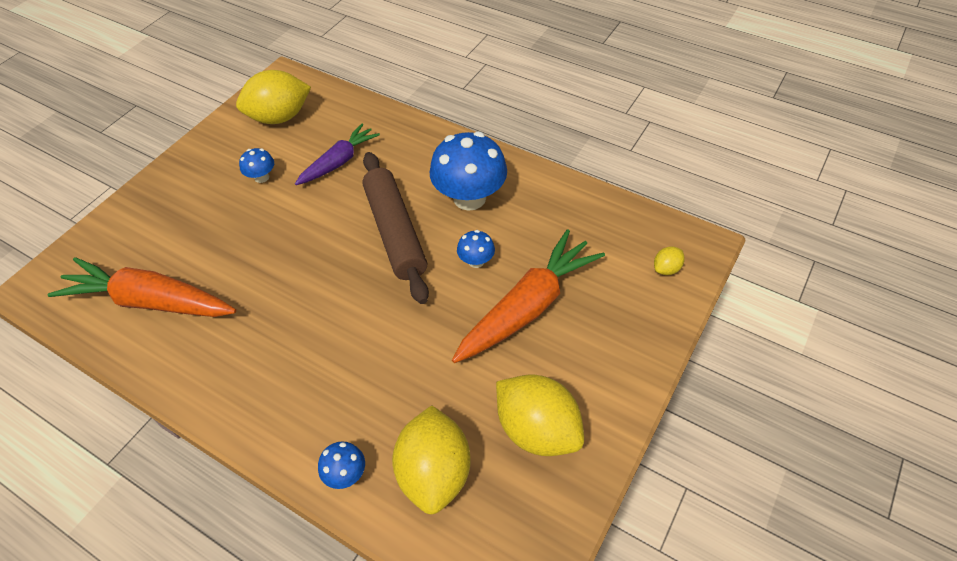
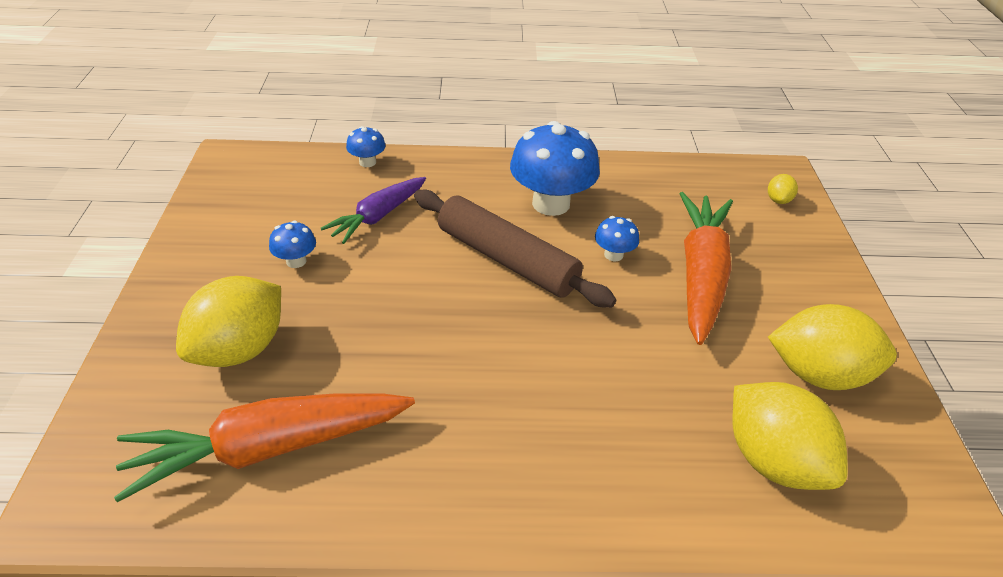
camera: 35 degrees left, 10 degrees down
(280, 117) = (262, 196): yellow lemon -> yellow lemon (240, 349)
(339, 162) = (378, 216): purple carrot -> purple carrot turned 150 degrees counterclockwise
(345, 474) = (691, 511): blue mushroom -> blue mushroom (367, 162)

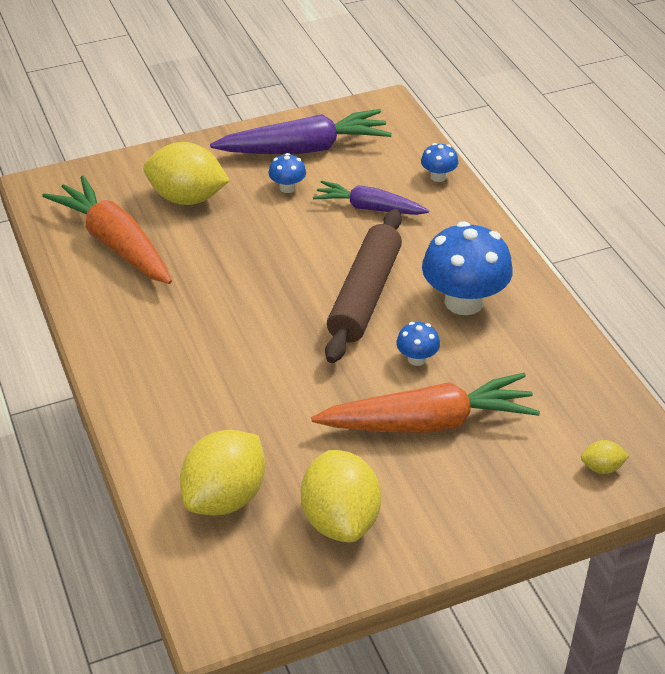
camera: 70 degrees right, 0 degrees up
(242, 229) = (304, 149): none -> purple carrot

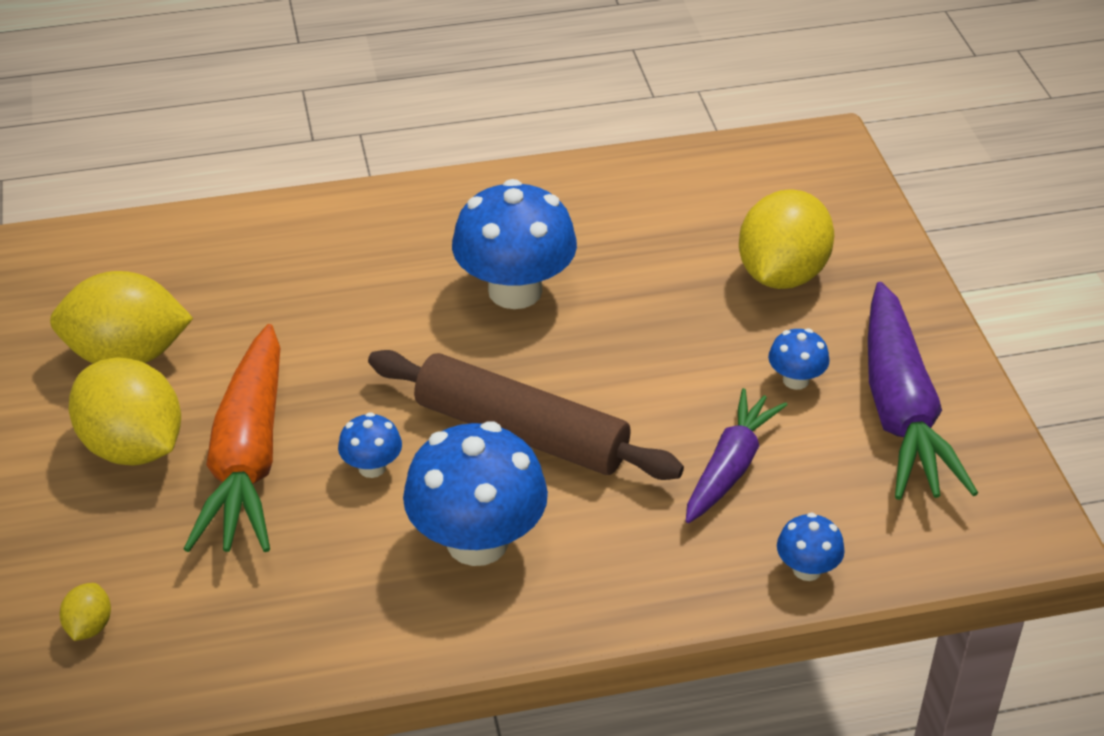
camera: 100 degrees right, 0 degrees up
(115, 243) = (689, 204): orange carrot -> none
(224, 316) = (515, 291): none -> blue mushroom
(225, 497) = (205, 267): yellow lemon -> yellow lemon (133, 447)

